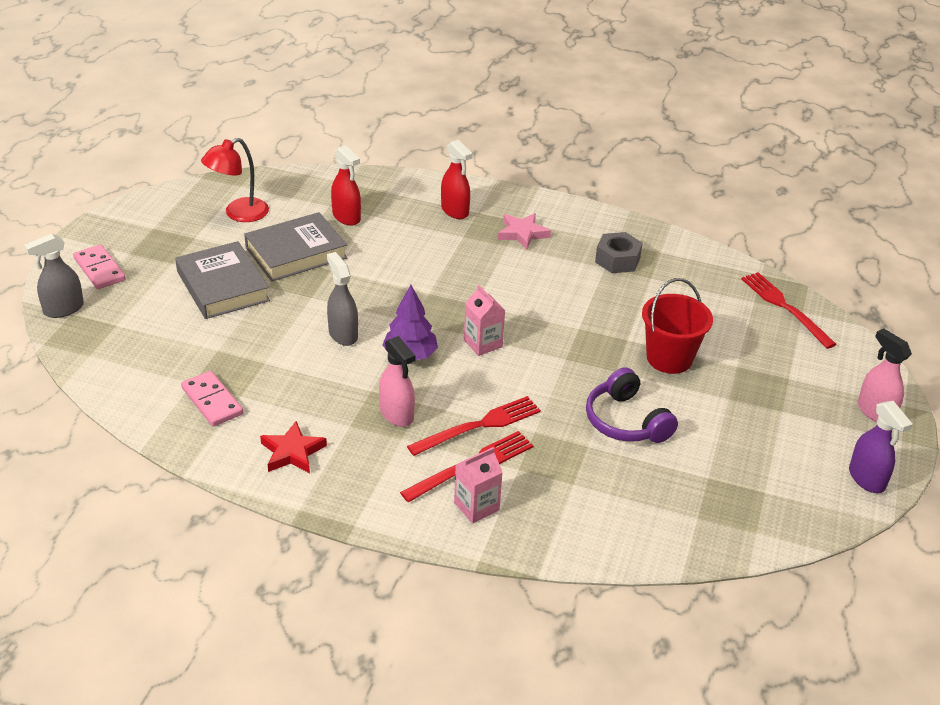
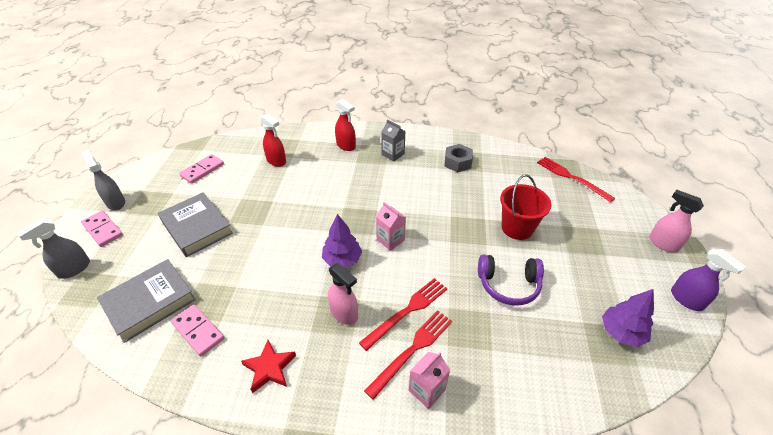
camera: 10 degrees left, 5 degrees up
(239, 214) = (202, 170): red lamp -> pink domino
(296, 253) = (246, 192): grey book -> grey book (150, 302)
(343, 334) = (290, 251): grey spray bottle -> grey spray bottle (116, 203)
(522, 233) = (393, 154): pink star -> grey carton
(626, 421) = (508, 285): purple headphones -> purple headphones turned 45 degrees counterclockwise
(753, 496) = (621, 332): none -> purple tree

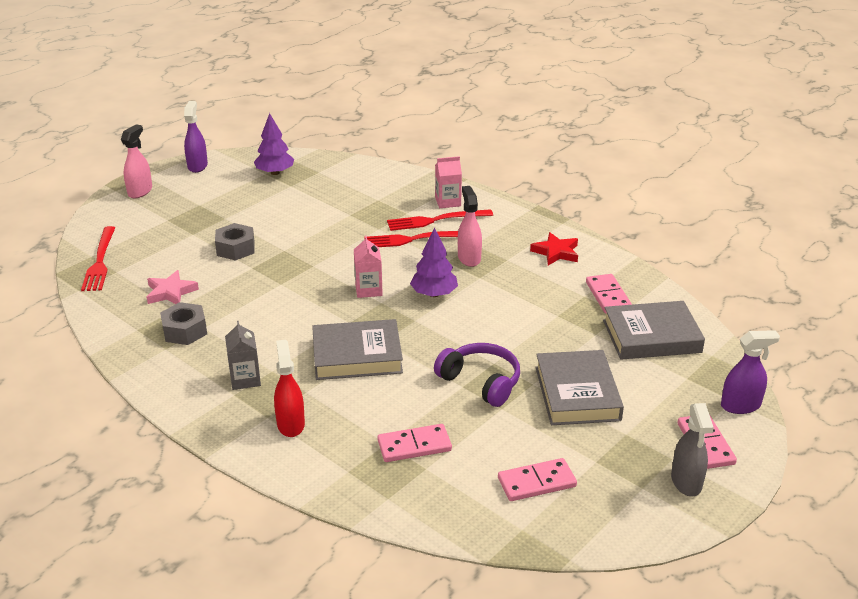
camera: 145 degrees left, 10 degrees down
(74, 269) = (741, 405): grey spray bottle -> purple spray bottle
(276, 161) = (414, 446): red spray bottle -> pink domino
(349, 191) = (357, 356): none -> grey book
(501, 179) = (171, 292): none -> pink star
(508, 285) = (310, 221): purple headphones -> purple headphones (481, 382)
(517, 228) = (235, 248): red bucket -> grey nut
(663, 244) = (140, 191): pink spray bottle -> pink spray bottle turned 150 degrees counterclockwise

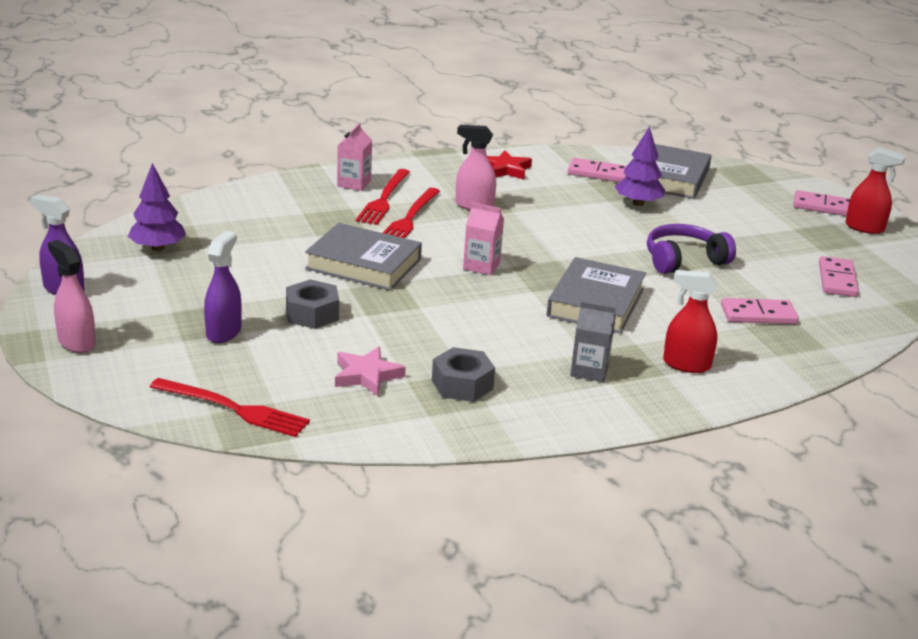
camera: 65 degrees left, 5 degrees down
(414, 446) = (758, 315): pink domino -> pink domino turned 75 degrees clockwise
(434, 294) = (521, 238): purple tree -> purple tree (638, 203)
(577, 393) = (729, 229): grey book -> grey book (363, 264)
(686, 482) = (865, 228): grey spray bottle -> red spray bottle
(741, 405) = (785, 180): purple spray bottle -> purple spray bottle (224, 332)

